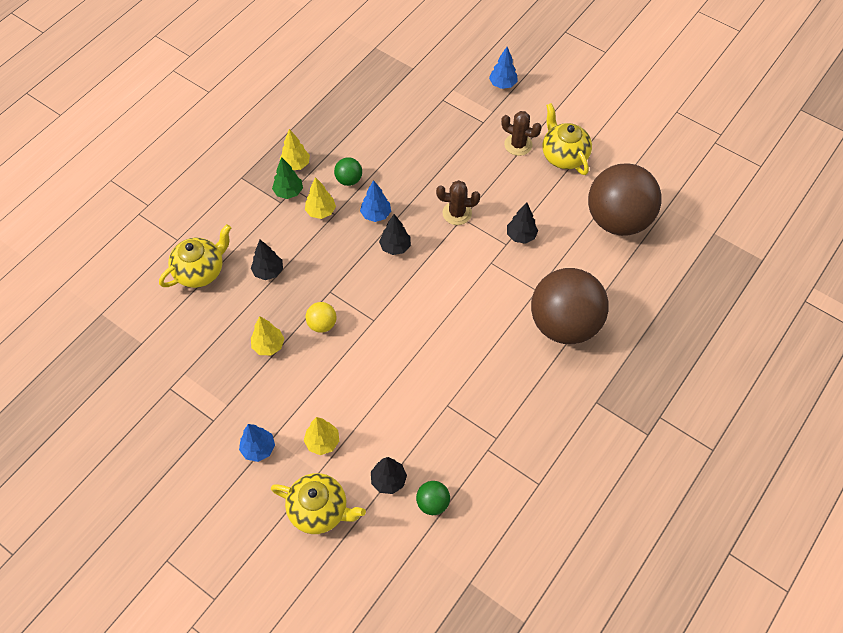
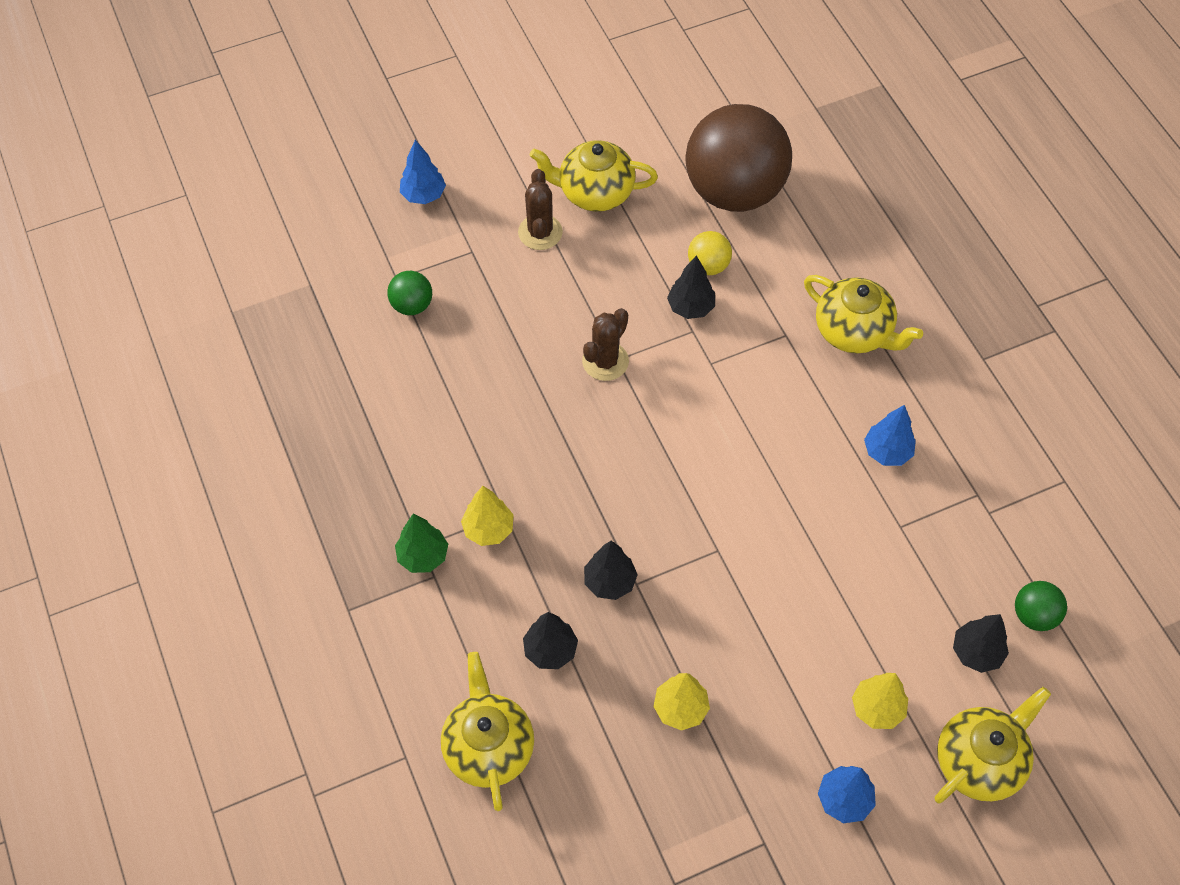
camera: 60 degrees left, 0 degrees up
(296, 165) = (378, 522): yellow tree -> none
(322, 324) = (686, 620): yellow ball -> yellow ball (708, 266)
(349, 180) = (456, 465): green ball -> green ball (412, 305)
(376, 215) = (542, 461): blue tree -> blue tree (887, 452)
(395, 247) = (613, 464): black tree -> black tree (609, 582)
(518, 145) = (540, 232): brown cactus -> brown cactus turned 60 degrees counterclockwise
(564, 324) = (854, 332): brown ball -> yellow teapot

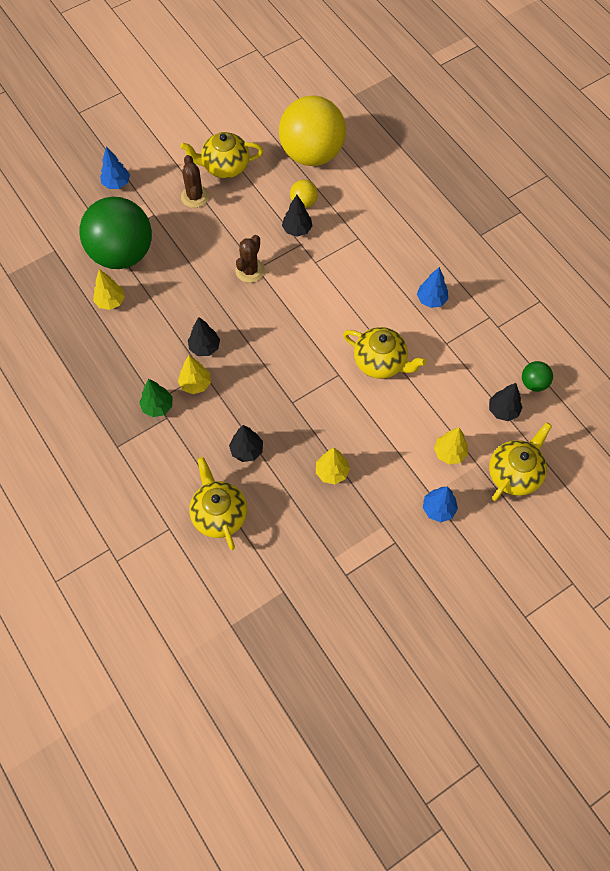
camera: 10 degrees left, 5 degrees up
(381, 378) = (111, 301): none -> yellow tree
(412, 305) = (122, 254): green ball -> green ball, size x2.44
(609, 582) = (276, 404): black tree -> black tree (204, 347)
(734, 191) = (312, 154): brown ball -> yellow ball
(854, 332) = (400, 230): yellow teapot -> yellow teapot (381, 362)

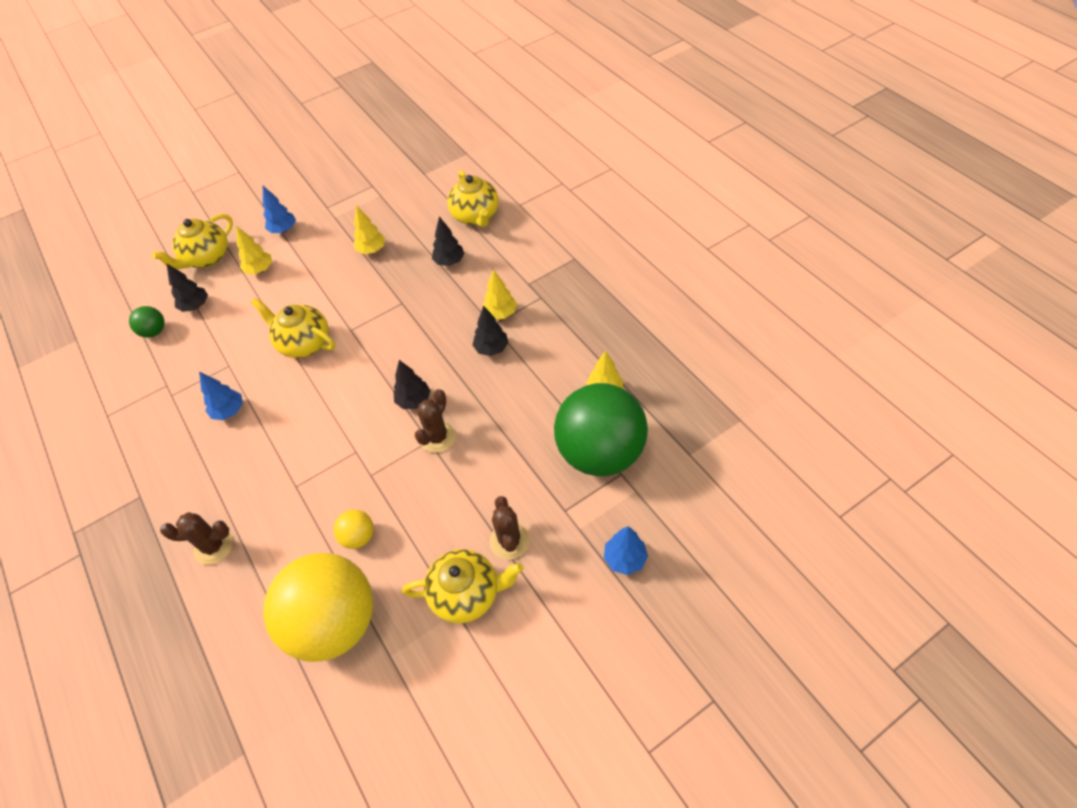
camera: 175 degrees left, 10 degrees down
(158, 407) = (538, 292): green tree -> none
(297, 230) = (373, 495): black tree -> black tree (414, 401)
(409, 199) = (213, 546): none -> brown cactus

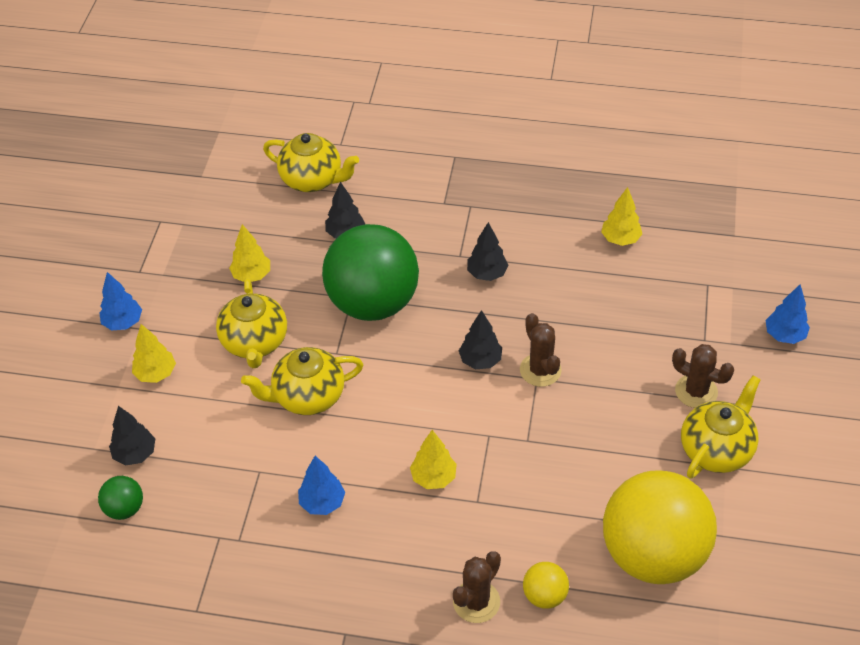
camera: 50 degrees left, 5 degrees down
(207, 258) = (73, 407): yellow teapot -> yellow teapot (255, 343)
(358, 537) = (584, 487): yellow ball -> yellow ball (544, 595)
(500, 314) = (454, 242): yellow tree -> yellow tree (433, 478)
(600, 452) = (674, 282): green ball -> green ball (373, 303)

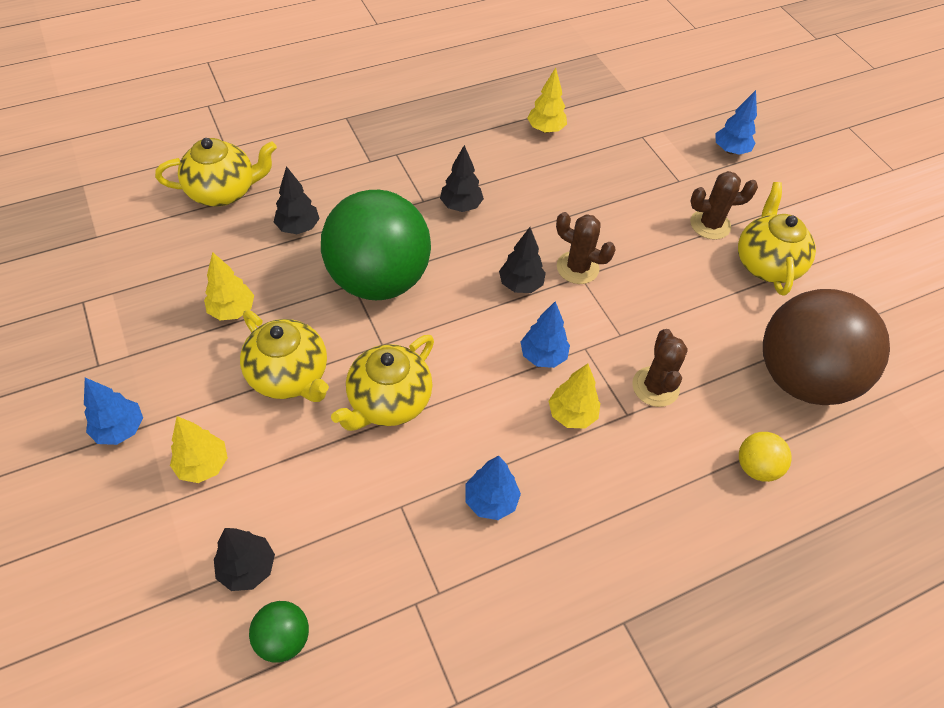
camera: 40 degrees left, 5 degrees up
(449, 424) = (543, 356): none -> blue tree
(476, 602) = (708, 510): brown cactus -> brown cactus (655, 387)
(653, 554) = (801, 377): yellow ball -> brown ball

